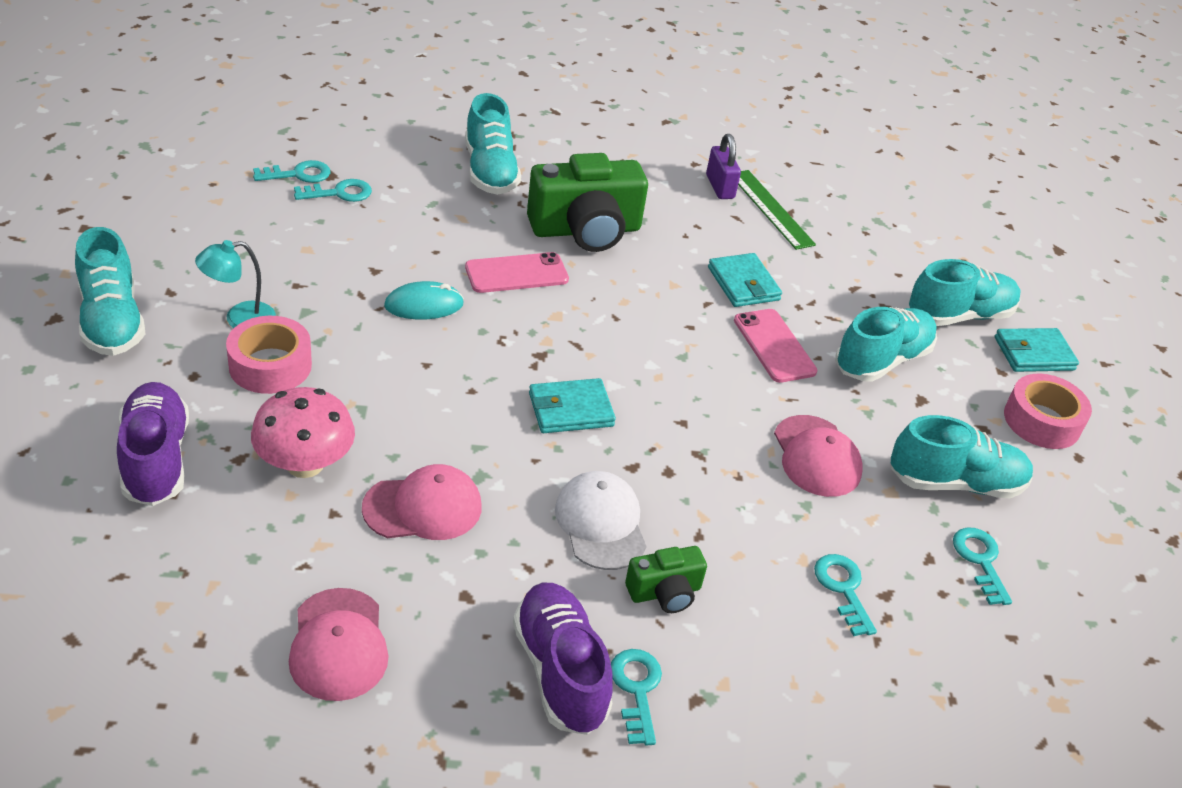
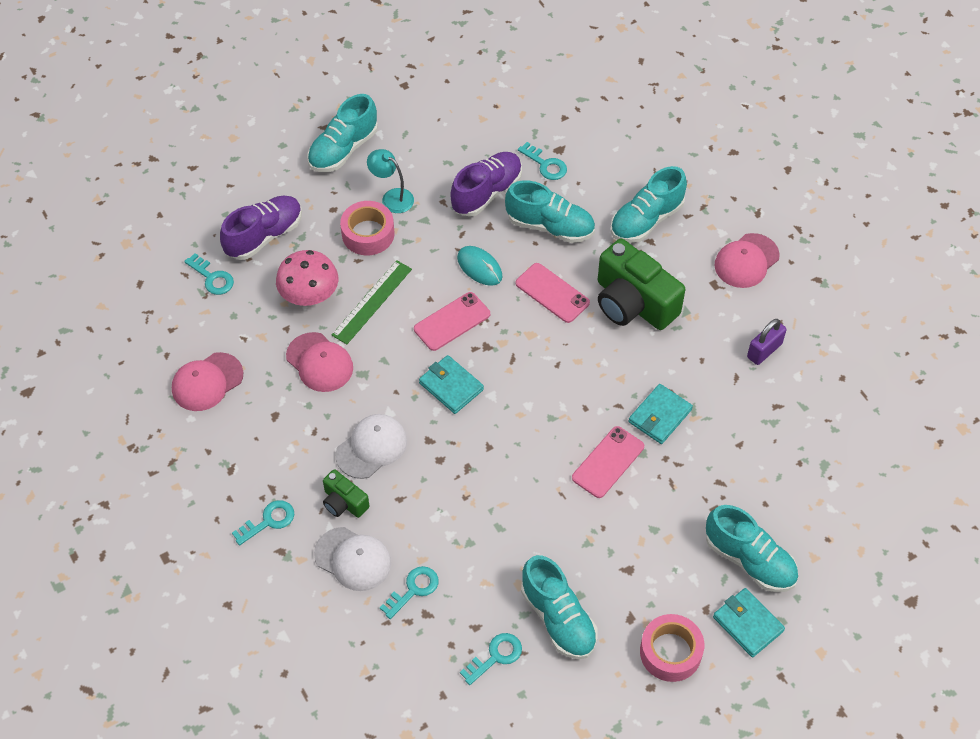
camera: 65 degrees right, 15 degrees up
(298, 174) = (544, 135): turquoise key -> turquoise key (212, 278)
(478, 363) = (452, 321): none -> pink phone
(560, 671) = (256, 482): purple shoe -> purple shoe (487, 193)
(760, 627) = (353, 559): none -> white cap
(770, 209) = (768, 392): green ruler -> green ruler (372, 302)
(816, 456) = (518, 530): pink cap -> pink cap (746, 261)
(882, 360) = (650, 530): turquoise shoe -> turquoise shoe (550, 226)

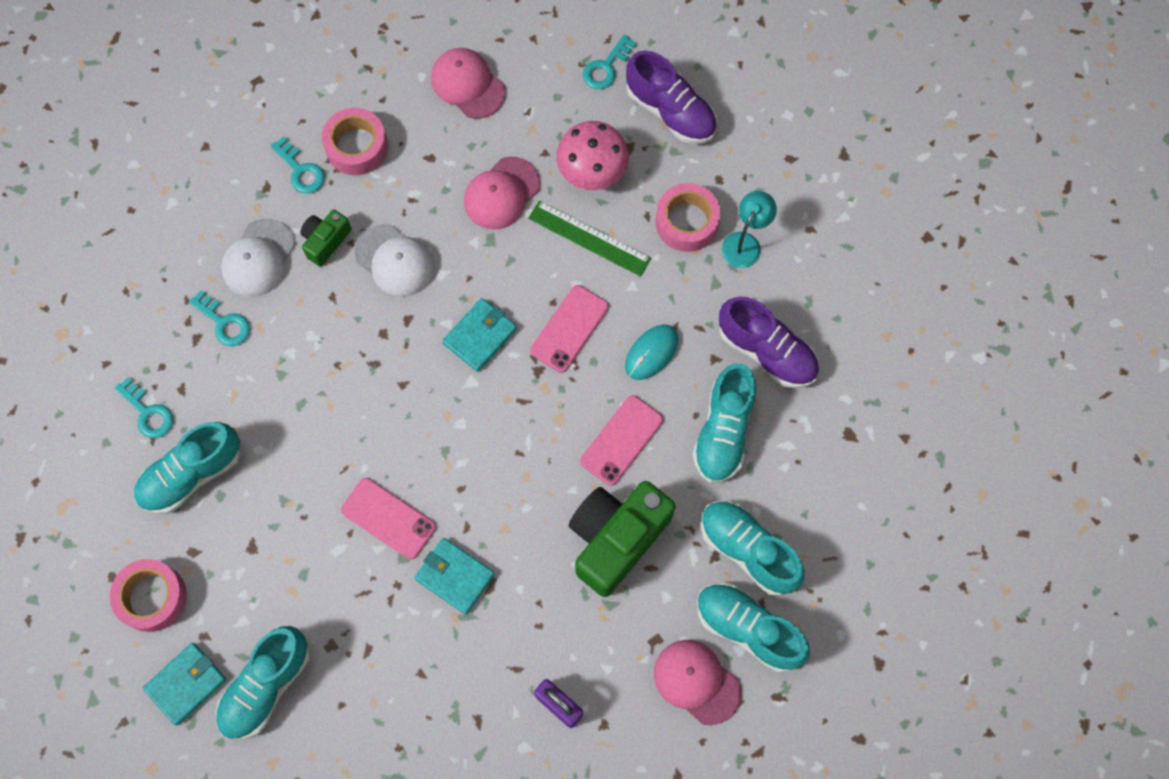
camera: 85 degrees right, 15 degrees up
(253, 473) = (357, 147): none -> pink tape
(343, 149) = (812, 179): turquoise shoe -> turquoise shoe (748, 629)
(452, 321) = (569, 329): pink phone -> pink phone turned 75 degrees clockwise
(546, 165) = (821, 419): turquoise key -> none

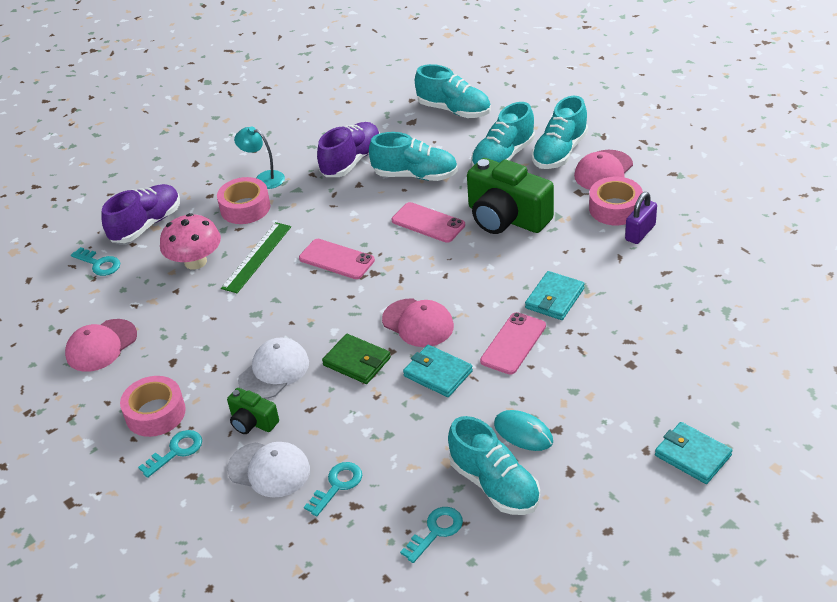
camera: 90 degrees left, 30 degrees down
(152, 597) = (620, 495): pink tape -> pink tape (615, 208)
(266, 686) = (677, 400): turquoise shoe -> turquoise shoe (454, 110)
(393, 346) = (357, 361): none -> green wallet
(480, 336) = (345, 309): turquoise wallet -> turquoise wallet (438, 373)
(501, 193) = (212, 312): pink cap -> pink cap (418, 323)
(651, 353) = (355, 215): turquoise mouse -> turquoise mouse (523, 433)

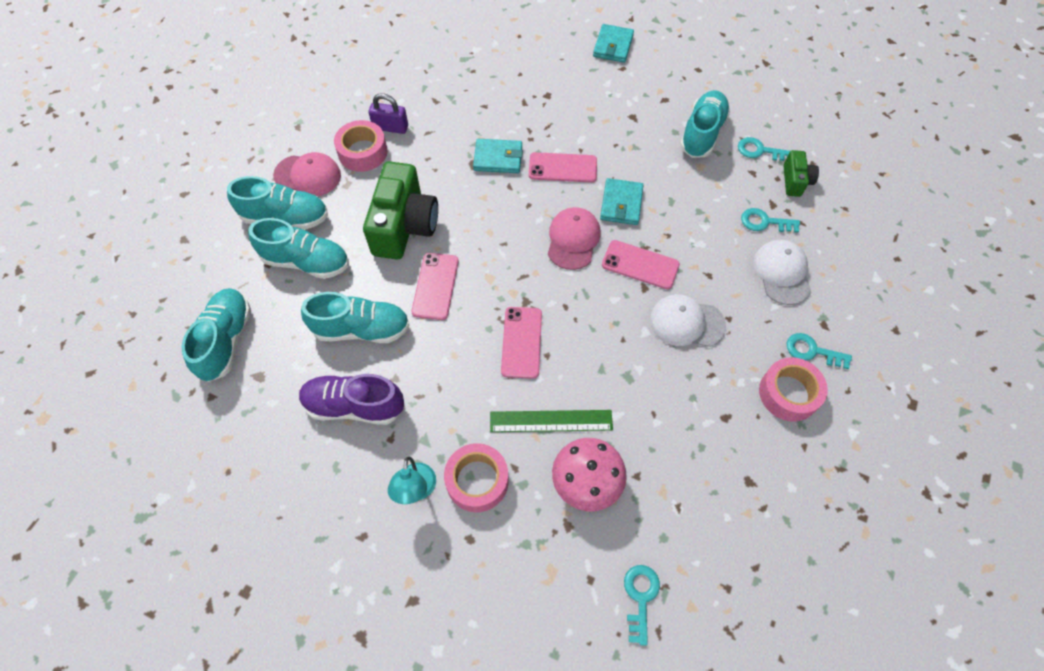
camera: 120 degrees left, 20 degrees up
(101, 345) = (747, 503): pink cap -> none
(146, 225) = (552, 585): purple shoe -> none
(252, 422) = (747, 309): green camera -> green camera (795, 181)
(357, 361) = (640, 265): green wallet -> pink phone
(415, 175) = (361, 329): turquoise shoe -> turquoise shoe turned 105 degrees clockwise
(523, 433) = (647, 133): turquoise mouse -> none

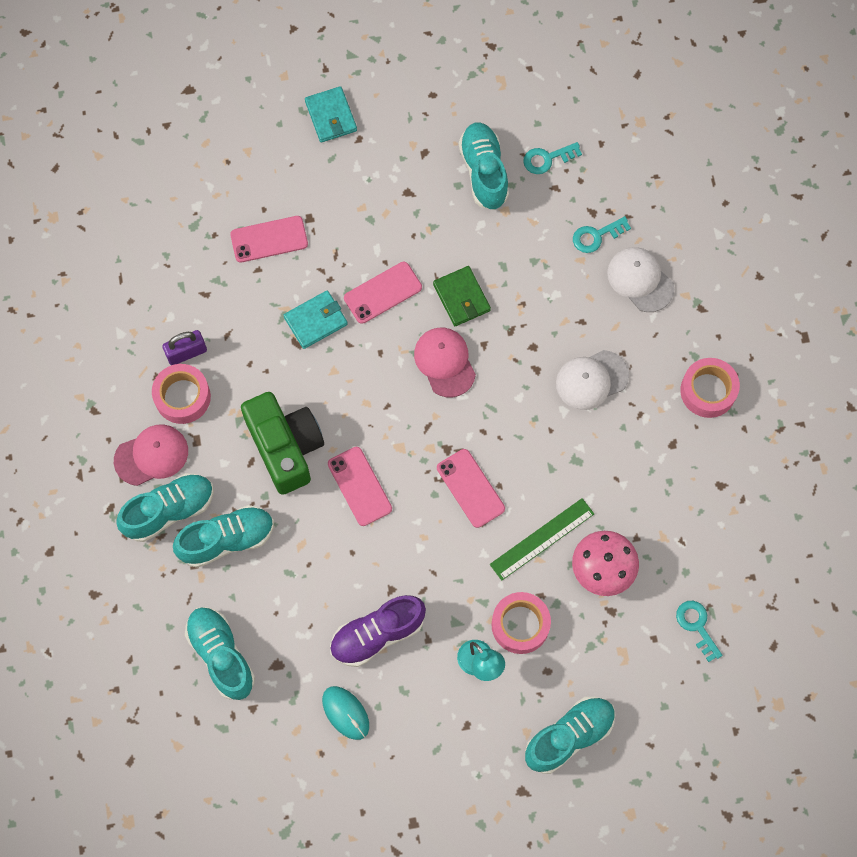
camera: 35 degrees left, 10 degrees up
(275, 452) = (345, 713): none -> turquoise mouse
(361, 329) = (328, 567): turquoise shoe -> turquoise shoe (569, 736)
(621, 204) = (461, 297): turquoise wallet -> green wallet
(640, 265) = (518, 349): pink phone -> pink phone (269, 239)
(795, 181) = (597, 173): green camera -> none
(812, 351) = (705, 340): turquoise key -> none

